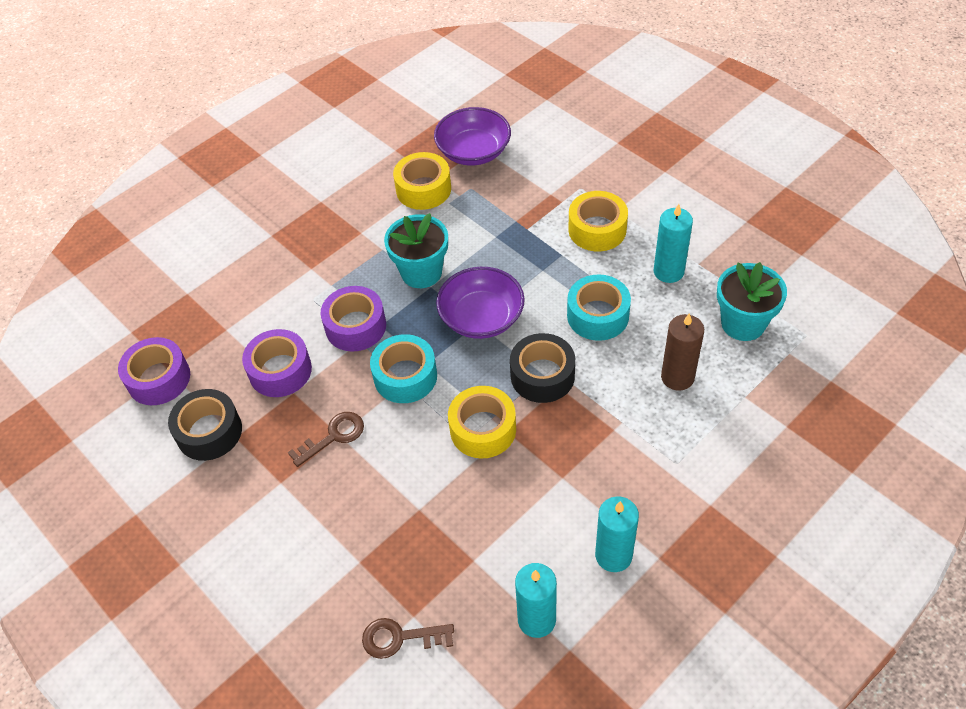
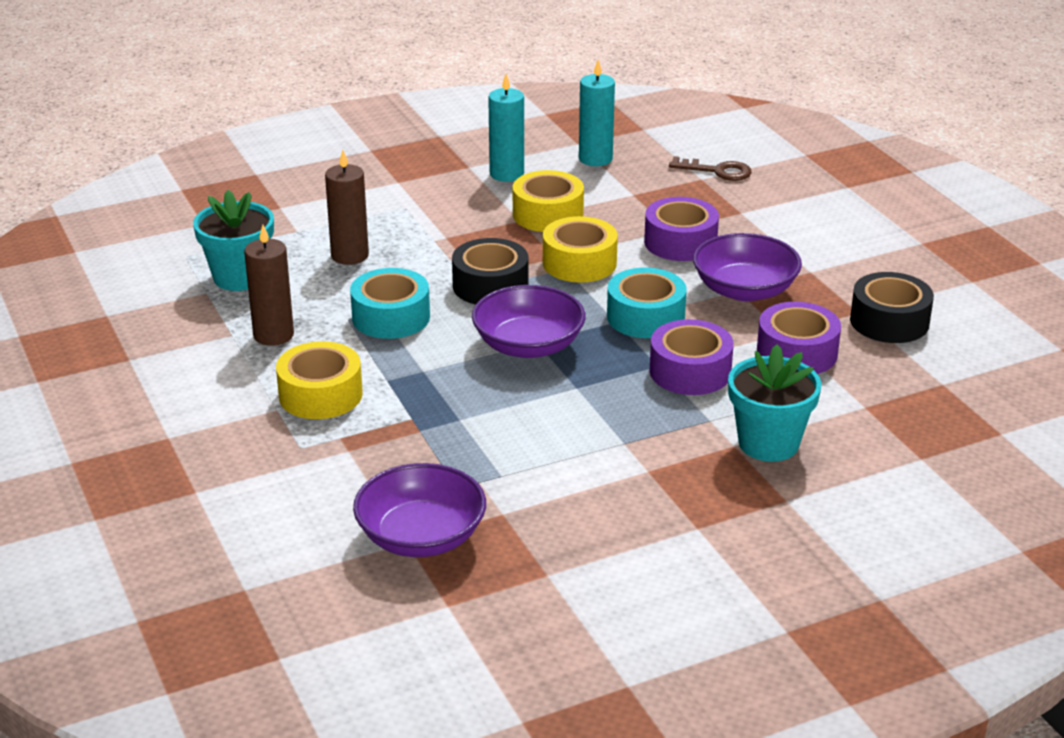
camera: 165 degrees left, 20 degrees down
(159, 379) = (955, 378): purple tape -> purple tape (680, 242)
(333, 436) = (744, 290): brown key -> purple bowl
(421, 272) = (581, 405): turquoise flower pot -> turquoise flower pot (768, 443)
(423, 189) = (529, 503): yellow tape -> yellow tape (548, 214)
(668, 271) = (273, 335): turquoise candle -> brown candle

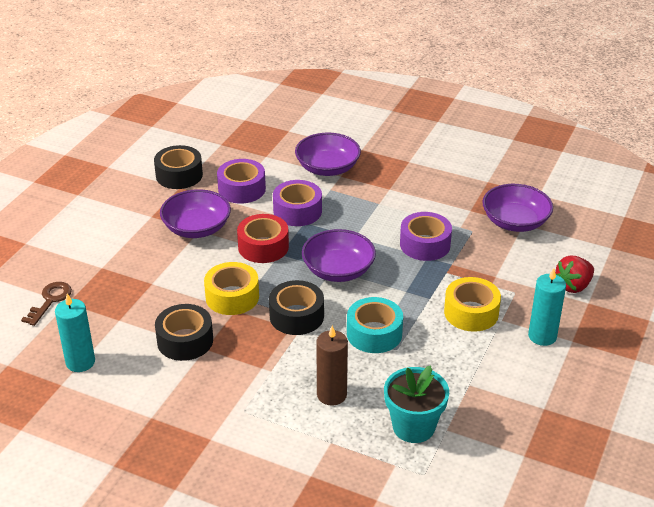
camera: 130 degrees left, 5 degrees up
(237, 499) = (573, 286): none -> red strawberry
(273, 335) = (448, 367): brown candle -> none
(507, 174) = (145, 391): turquoise candle -> turquoise candle (542, 336)
(548, 214) = (185, 340): yellow tape -> black tape
(645, 317) = (263, 247): turquoise tape -> red tape
(680, 242) = (165, 272): purple tape -> purple tape (425, 244)
(717, 171) = (50, 301): brown key -> brown key turned 45 degrees clockwise
(768, 443) = (327, 168): turquoise flower pot -> purple bowl

